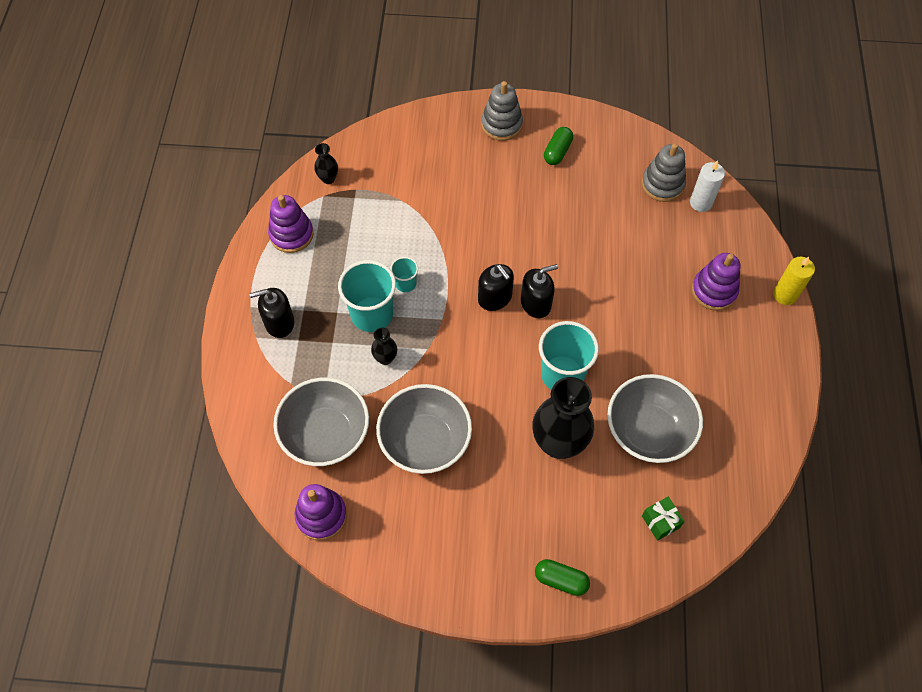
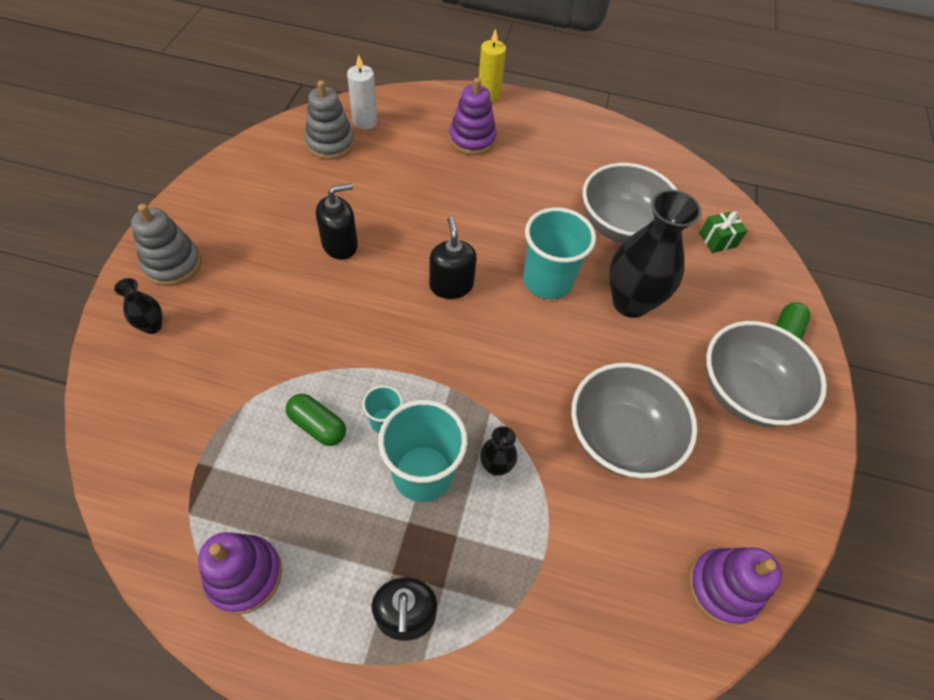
camera: 85 degrees left, 5 degrees down
(326, 434) = (602, 565): grey bowl -> grey bowl (745, 392)
(328, 178) = (159, 501): black vase -> black vase (152, 326)
(495, 298) = (433, 324): black soap dispenser -> black soap dispenser (340, 244)
(557, 152) = (244, 219): green capsule -> green capsule (317, 426)

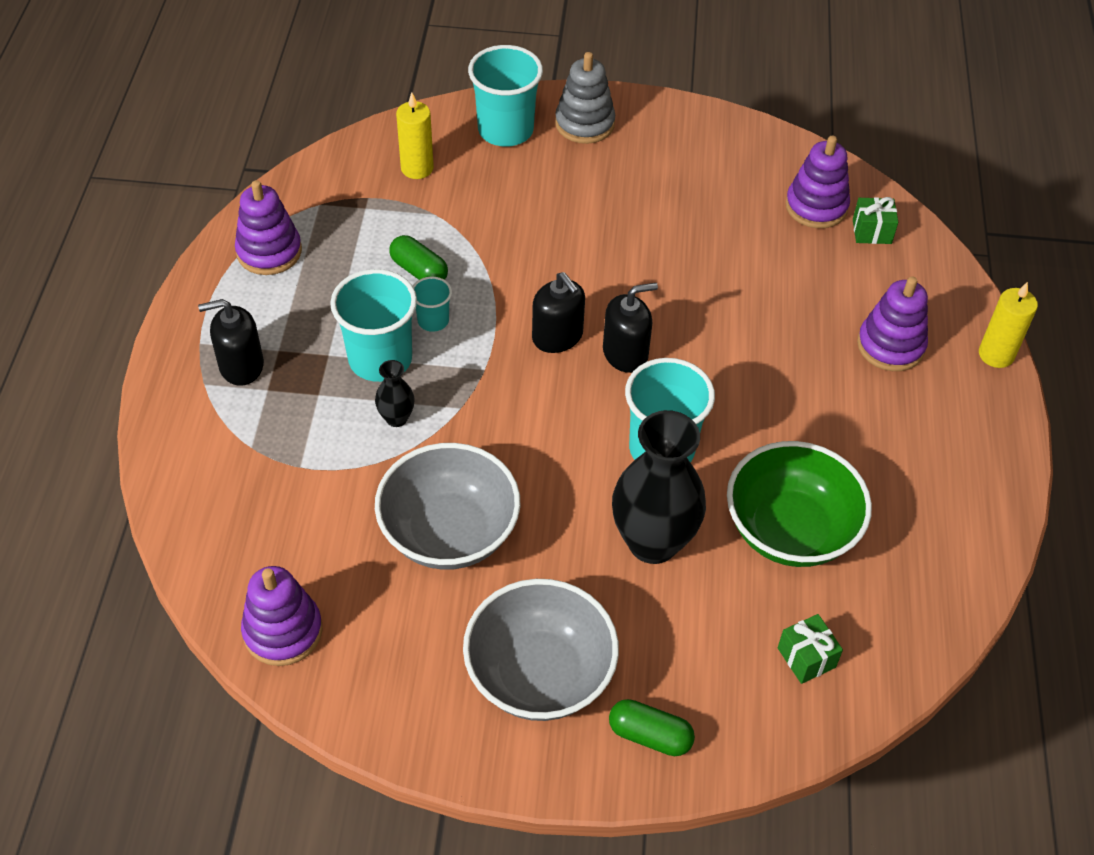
camera: 85 degrees right, 5 degrees down
(152, 326) = (505, 130): black vase -> turquoise cup
(173, 410) = (417, 168): none -> yellow candle
(317, 426) = (419, 271): green capsule -> green capsule turned 75 degrees counterclockwise
(330, 143) = (816, 206): grey stacking toy -> purple stacking toy
(340, 244) = (654, 245): black soap dispenser -> black soap dispenser (557, 336)
(365, 122) = (872, 231): white candle -> green gift
(621, 226) = (790, 530): grey bowl -> green bowl

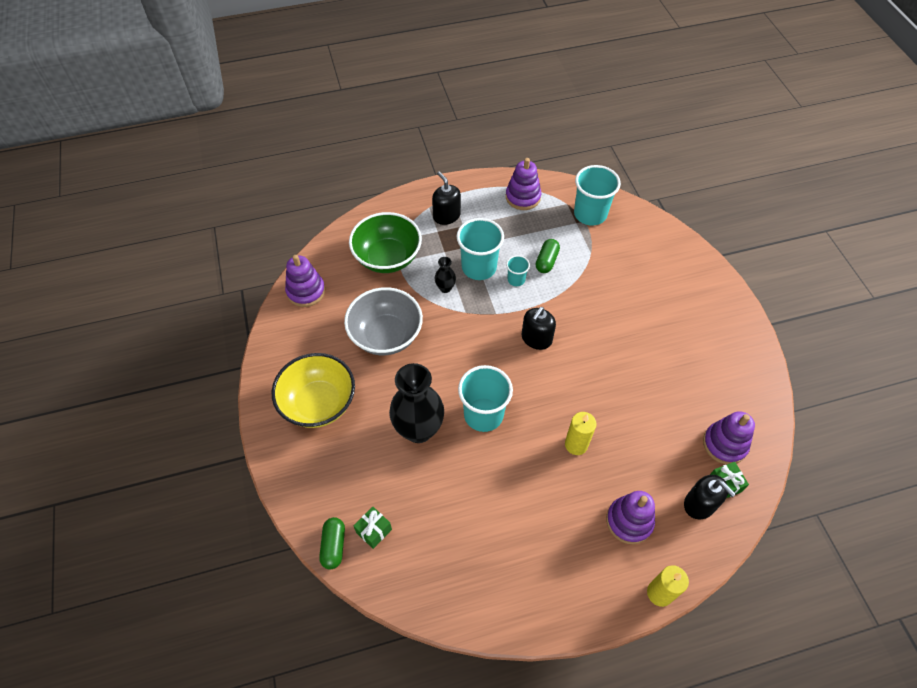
camera: 70 degrees right, 5 degrees up
(417, 168) = (619, 233): yellow candle -> yellow candle (576, 444)
(505, 130) = (675, 261): turquoise cup -> turquoise cup (590, 214)
(540, 674) = (318, 403): grey bowl -> yellow bowl
(584, 124) = (708, 297): grey stacking toy -> none
(625, 353) = (542, 375): black soap dispenser -> black soap dispenser (699, 504)
(650, 735) = (300, 465): green capsule -> green capsule (334, 546)
(790, 530) = (456, 499): green bowl -> green bowl (387, 258)

